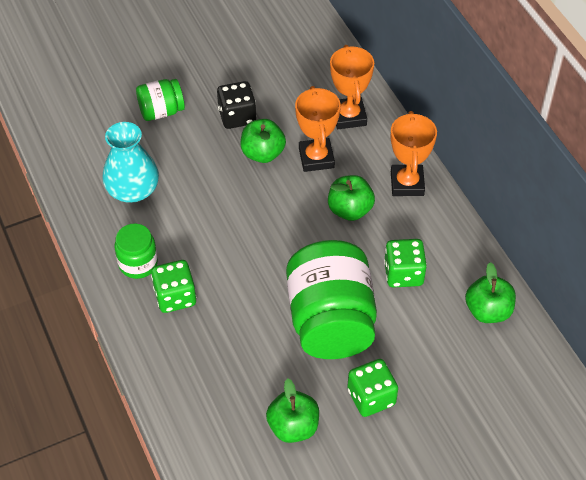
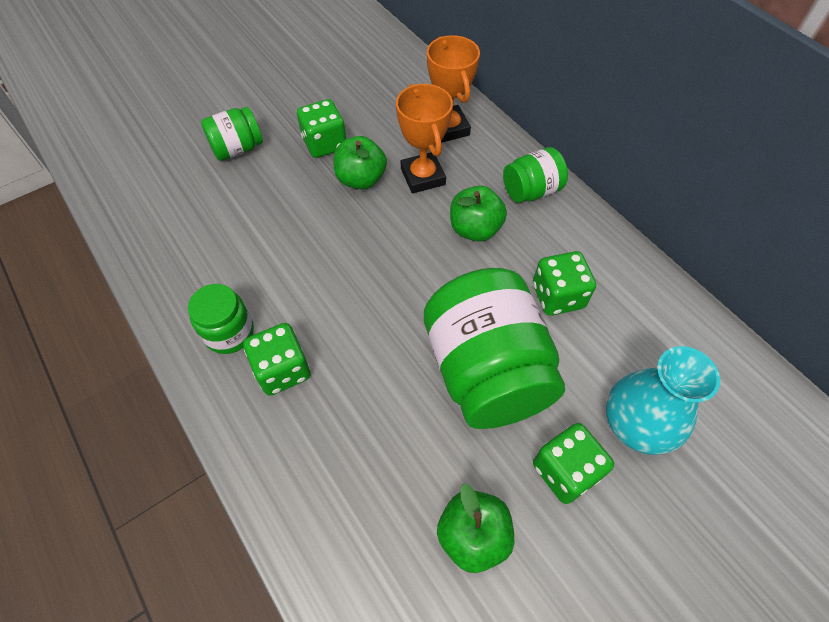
camera: 10 degrees left, 5 degrees up
(133, 190) = (213, 242): turquoise vase -> turquoise vase (638, 423)
(237, 116) = (324, 144): black dice -> green dice
(407, 183) = (531, 191): orange trophy -> green jar
(488, 311) = (671, 327): green apple -> none

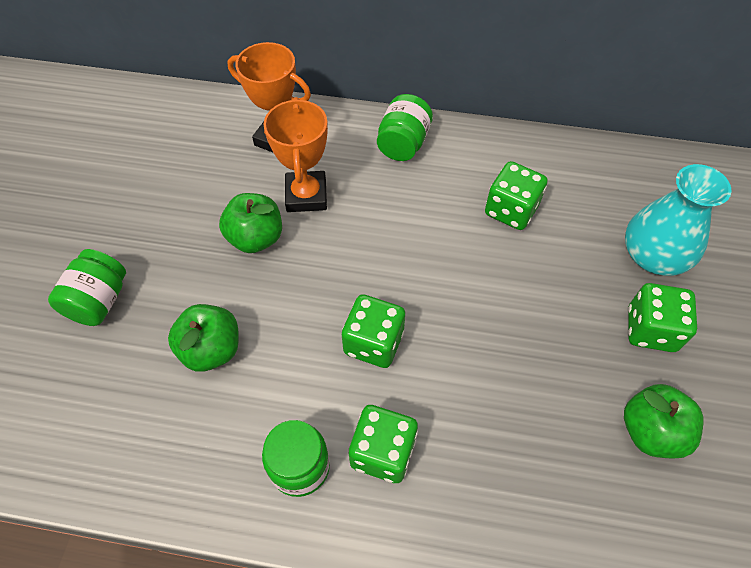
camera: 45 degrees left, 0 degrees up
(324, 144) = (183, 231): green dice -> green dice (373, 343)
(422, 177) = (306, 195): orange trophy -> orange trophy turned 60 degrees clockwise
(475, 229) = (397, 206): green apple -> green apple (211, 349)
(486, 371) = (528, 308): green jar -> none

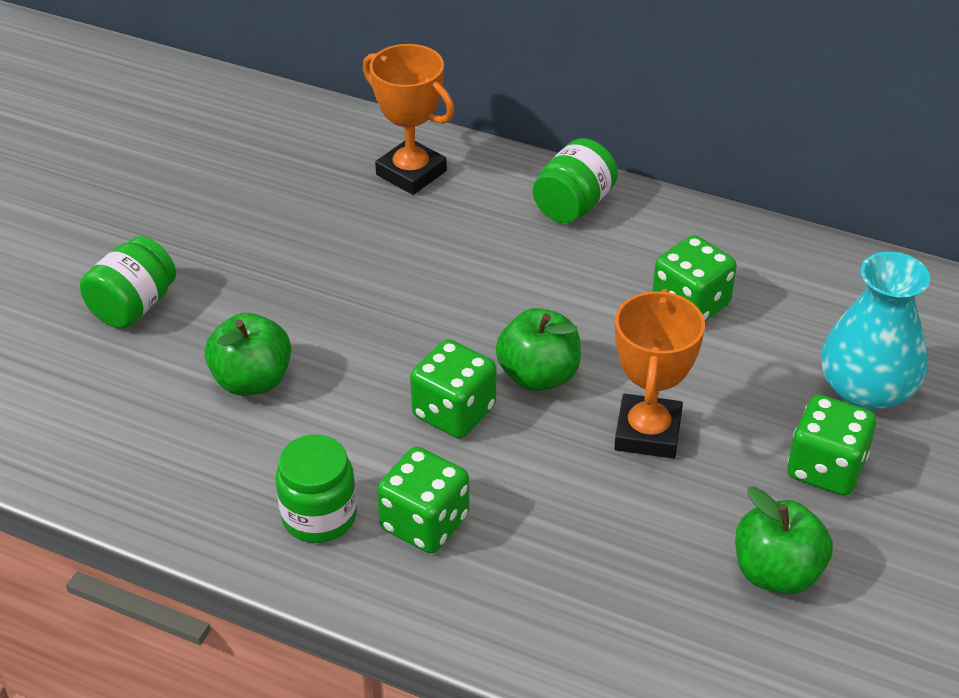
camera: 15 degrees right, 15 degrees down
(256, 238) = (344, 276): green apple -> green apple (538, 376)
(306, 195) = (424, 241): orange trophy -> orange trophy (647, 432)

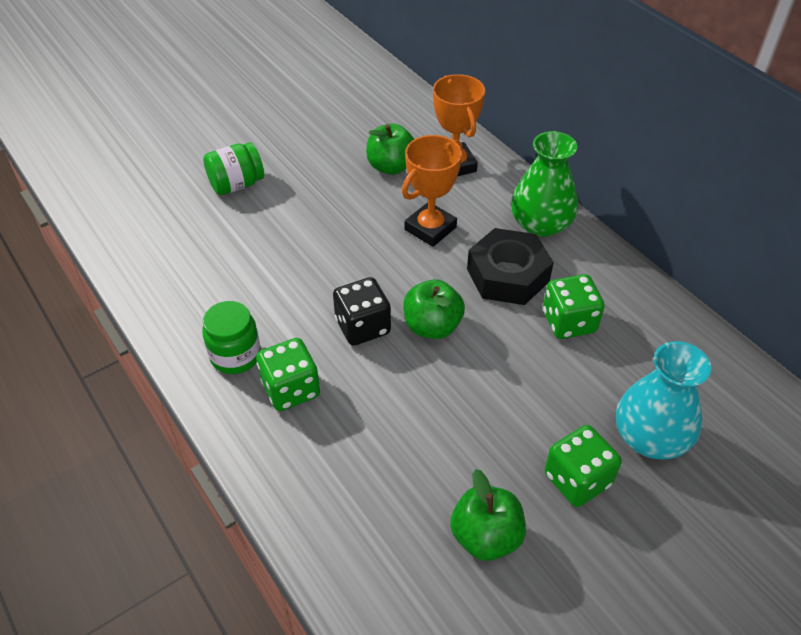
camera: 30 degrees right, 5 degrees up
(252, 380) = (264, 255): green apple -> green apple (391, 167)
(454, 412) = (362, 326): green dice -> black dice
(573, 205) = (540, 224): green jar -> green vase
(581, 280) = (507, 275): none -> black nut
(647, 432) = (473, 396): orange trophy -> orange trophy (430, 228)

